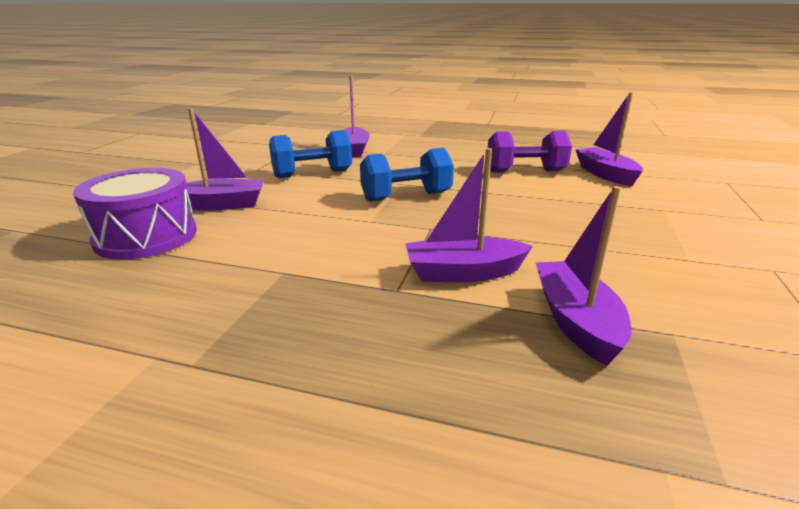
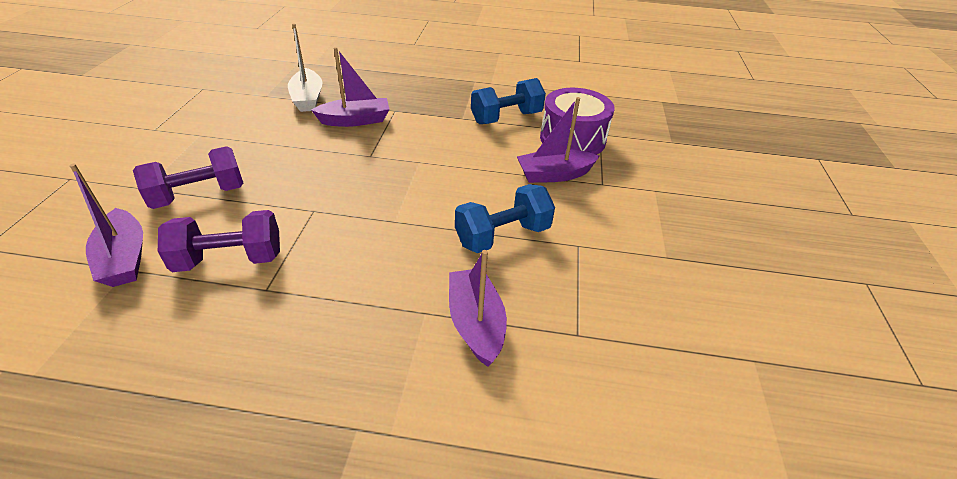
camera: 170 degrees right, 15 degrees up
(406, 197) = (389, 195): blue dumbbell -> blue dumbbell (506, 118)
(576, 321) = (308, 98): purple boat -> white boat
(597, 202) = (199, 195): none -> purple dumbbell

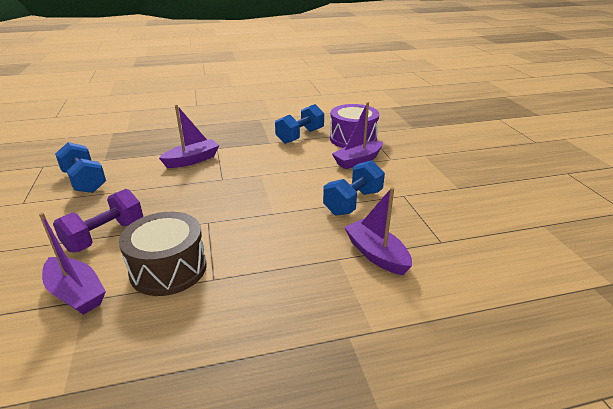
camera: 20 degrees left, 10 degrees down
(227, 119) = (85, 181): none -> blue dumbbell
(230, 259) = (168, 269): purple dumbbell -> brown drum
(308, 98) = (142, 154): white boat -> none

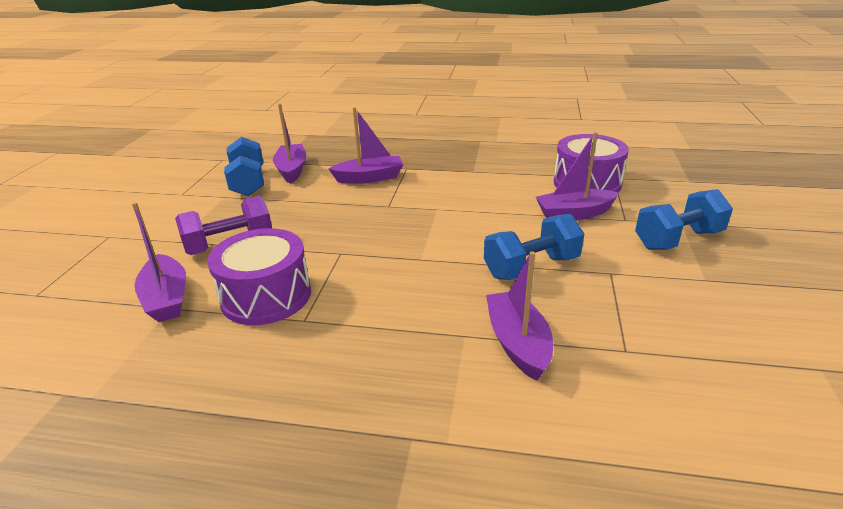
camera: 25 degrees right, 0 degrees up
(119, 164) = (292, 170): none -> purple boat
(168, 269) = (266, 296): brown drum -> purple drum
(300, 136) = (517, 169): blue dumbbell -> blue dumbbell (678, 239)

